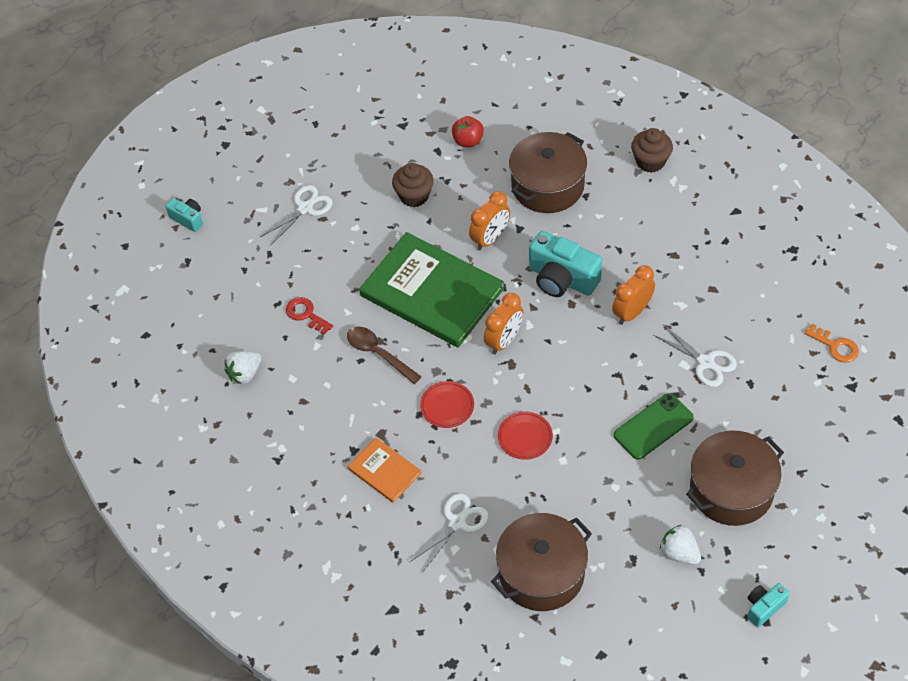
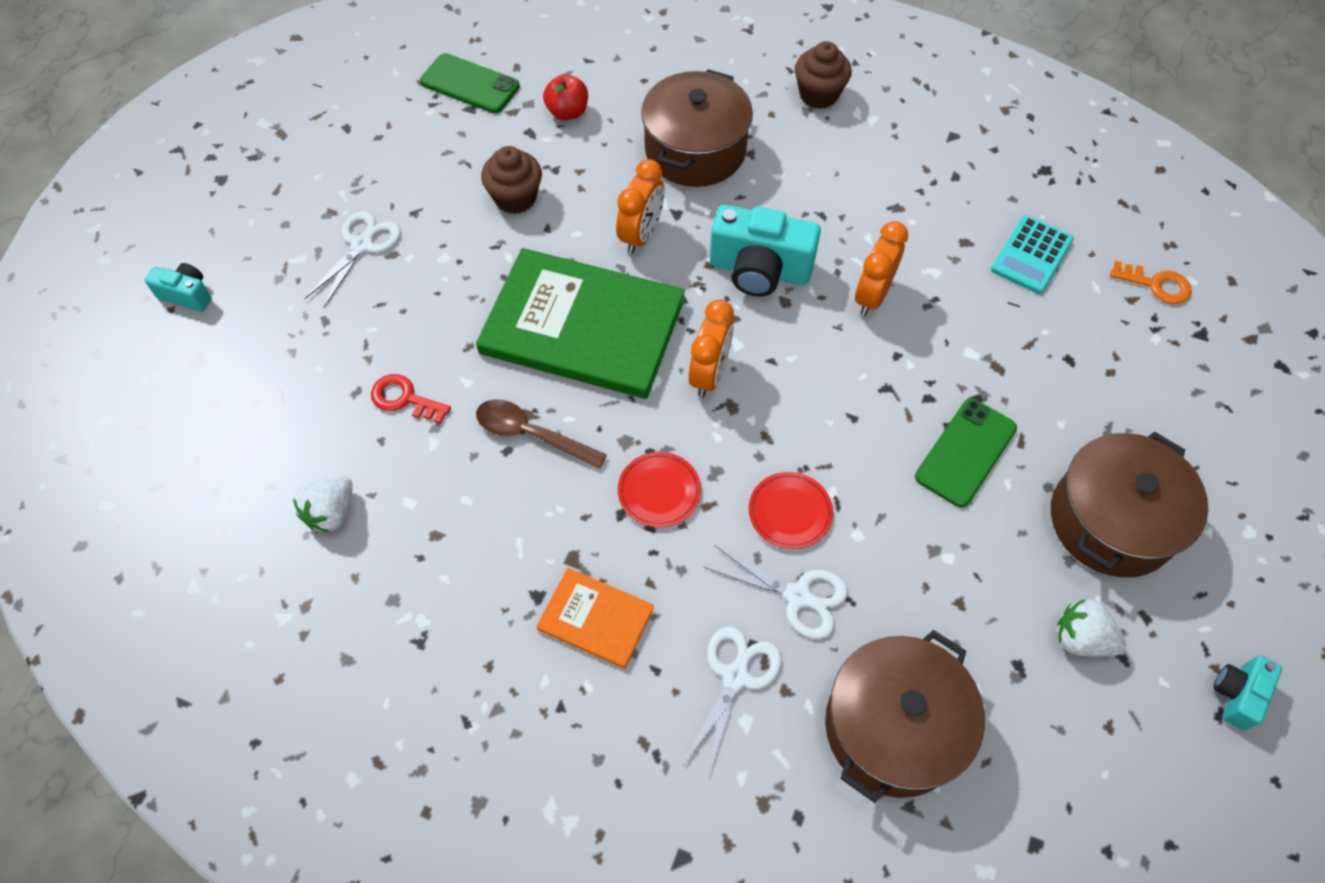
camera: 20 degrees left, 5 degrees up
(407, 107) = (470, 84): none -> green phone
(705, 362) = (998, 344): white scissors -> white scissors (798, 596)
(755, 307) = (1031, 255): none -> turquoise calculator

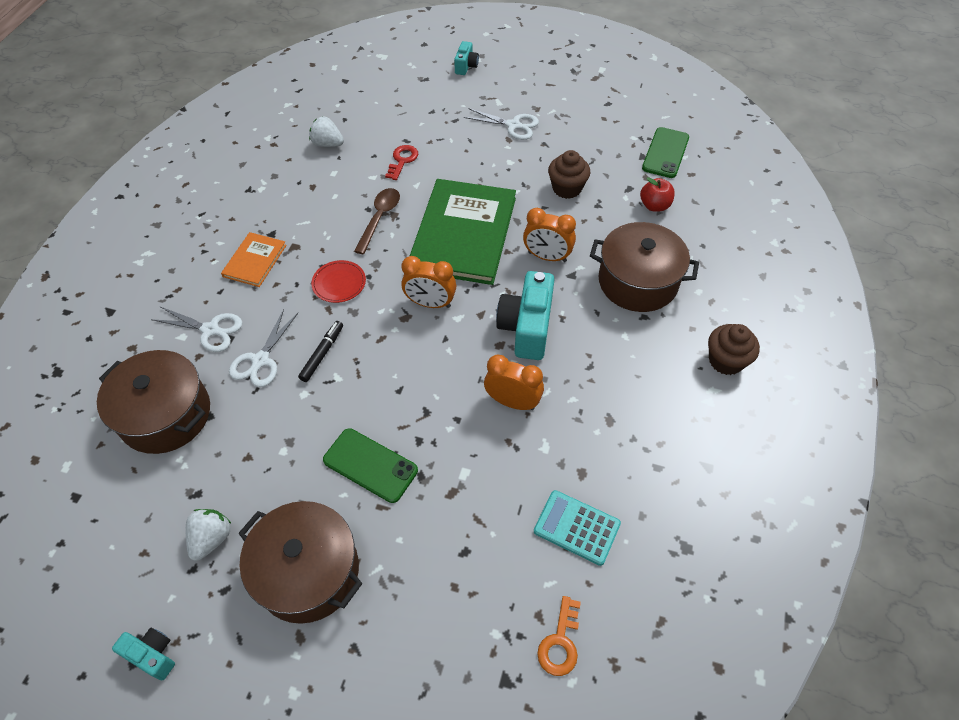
camera: 85 degrees right, 5 degrees down
(790, 512) = (322, 354): red plate -> black marker

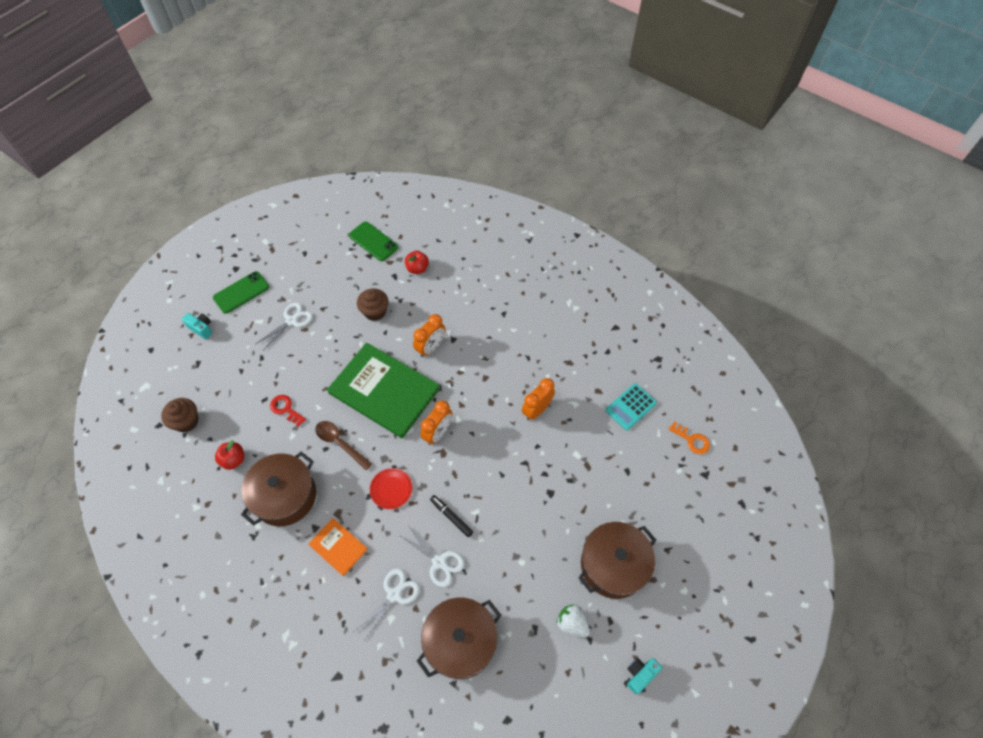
camera: 70 degrees left, 5 degrees up
(327, 144) = (233, 460): white strawberry -> red apple
(370, 465) = (552, 508): green phone -> green phone (241, 292)
(526, 327) = (484, 381): turquoise camera -> none
(638, 281) = (475, 305): brown pot -> brown pot (285, 496)
(726, 361) = (552, 287): brown cupcake -> brown cupcake (186, 421)

